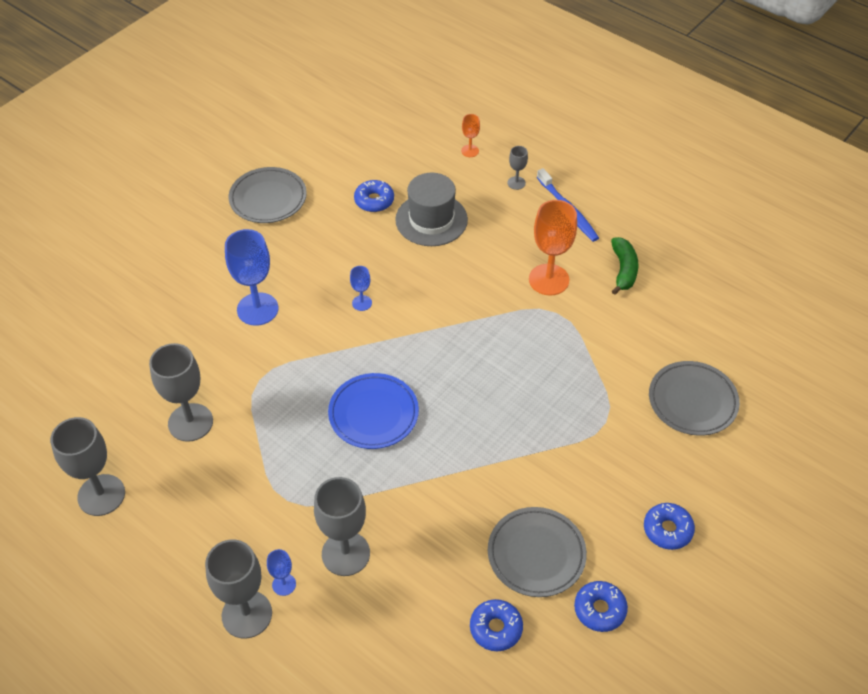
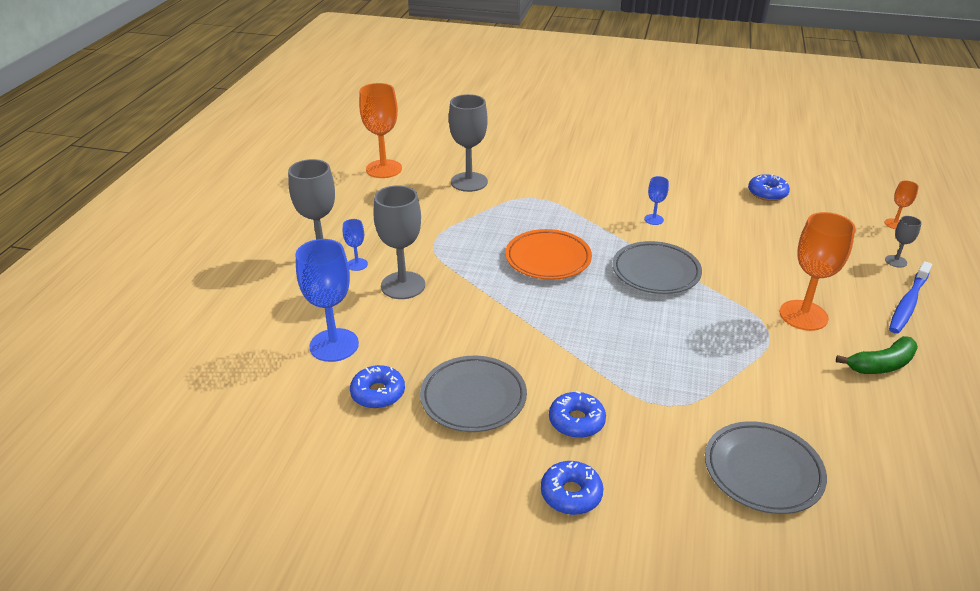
camera: 65 degrees right, 15 degrees down
(101, 495) = (384, 169): grey goblet -> orange goblet
(257, 309) = (596, 176): blue goblet -> blue goblet (334, 345)
(268, 199) = (705, 148): grey plate -> grey plate (656, 272)
(373, 414) = (548, 259): blue plate -> orange plate
(431, 220) = (785, 227): grey hat -> none
(599, 609) = (438, 463): blue donut -> blue donut (576, 421)

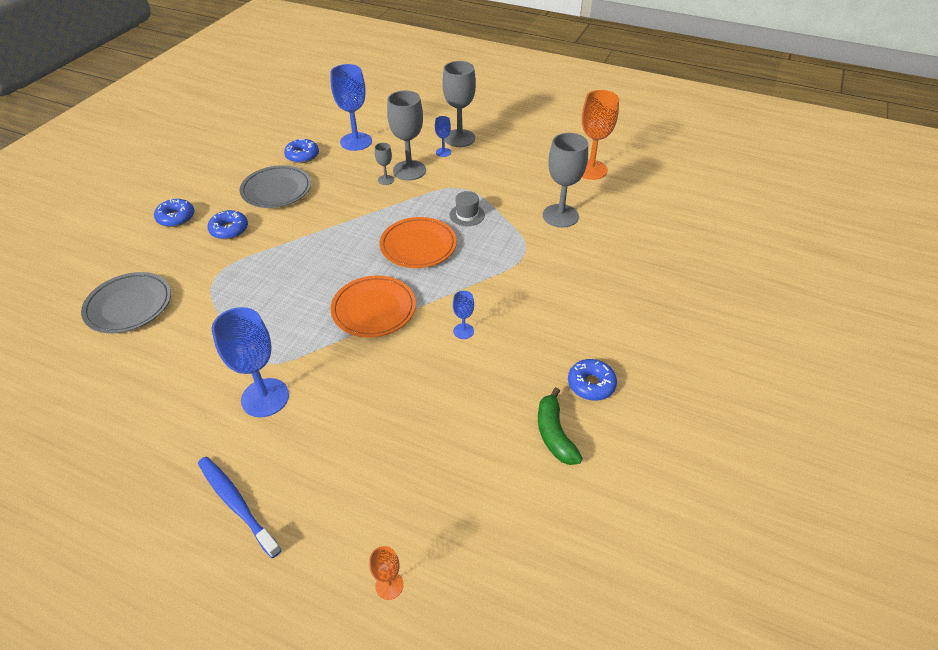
camera: 100 degrees right, 10 degrees up
(484, 234) = (467, 215): none -> grey hat
(656, 272) = (374, 309): grey plate -> orange plate
(767, 193) = (498, 459): blue donut -> blue donut (591, 384)
(803, 315) = (265, 397): orange goblet -> blue goblet
(881, 365) = (173, 429): green banana -> green banana (554, 434)
(896, 261) = (311, 536): grey goblet -> grey goblet (386, 180)

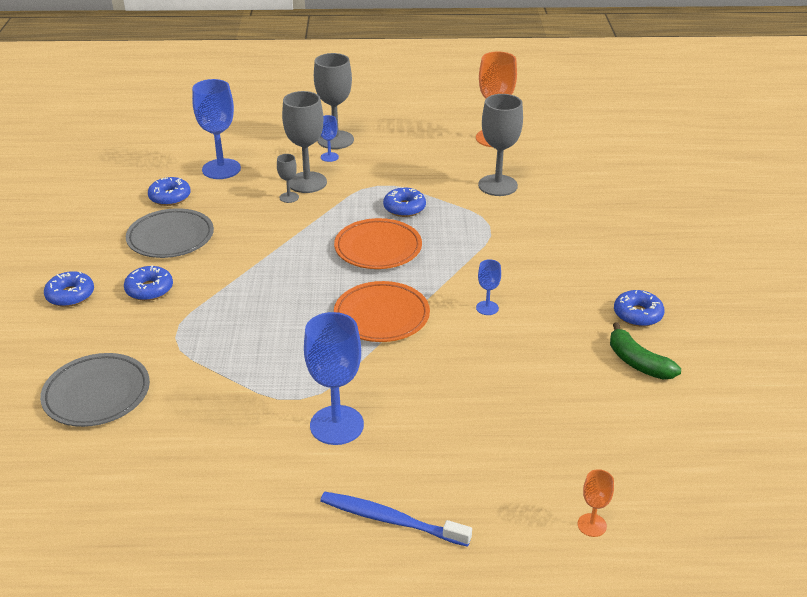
camera: 25 degrees left, 10 degrees down
(467, 215) = (404, 208): grey hat -> blue donut

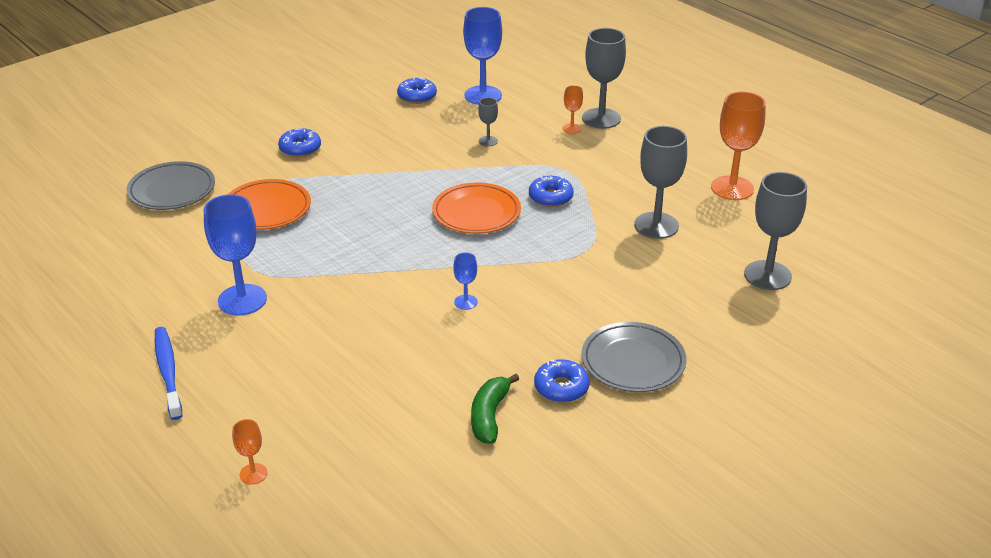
camera: 50 degrees right, 0 degrees up
(70, 295) = (258, 125): blue donut -> none
(170, 238) = (369, 124): grey plate -> grey plate (633, 362)
(307, 182) = (520, 138): grey goblet -> grey goblet (767, 275)
(329, 157) = (571, 128): blue goblet -> orange goblet
(381, 316) = (390, 257): orange plate -> orange plate (267, 209)

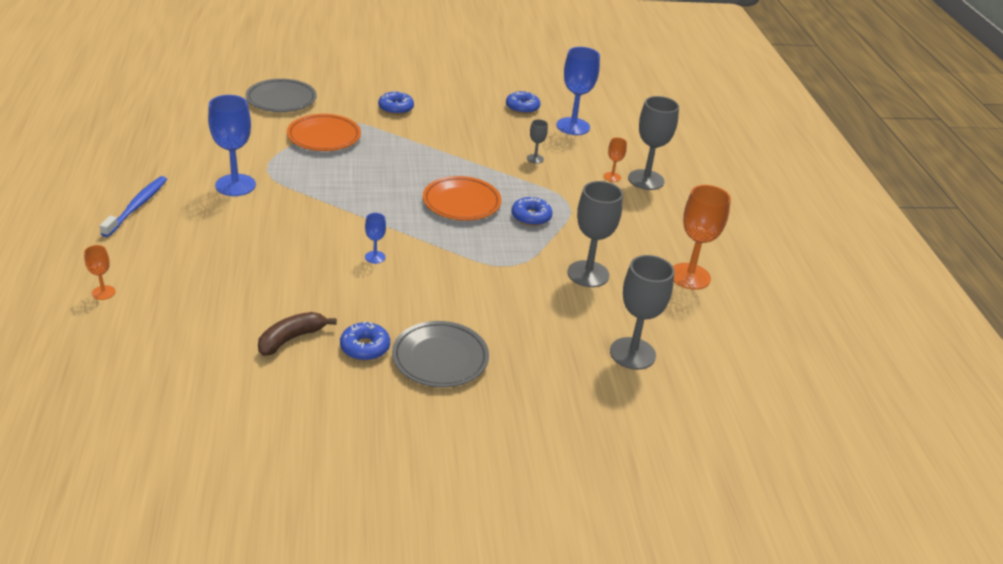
camera: 30 degrees right, 0 degrees up
(489, 416) = (291, 339): green banana -> brown banana

